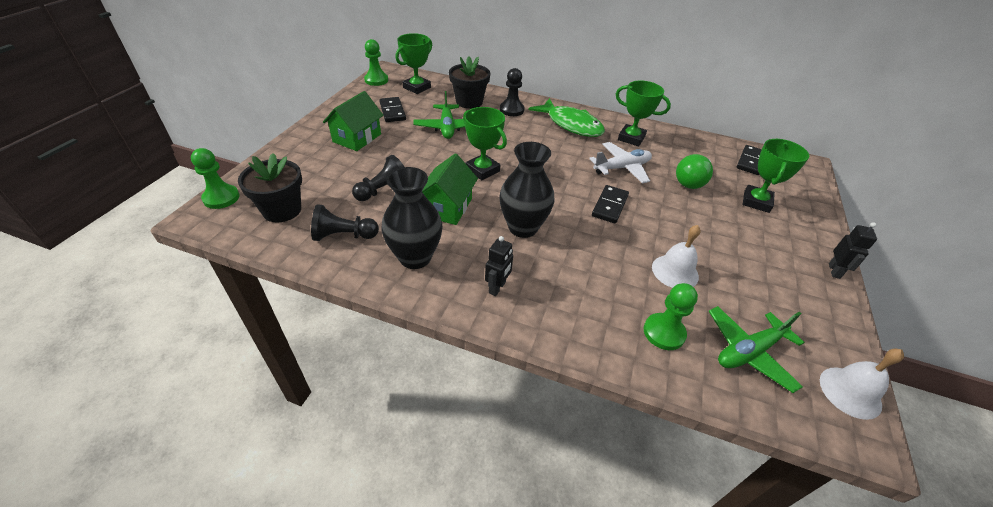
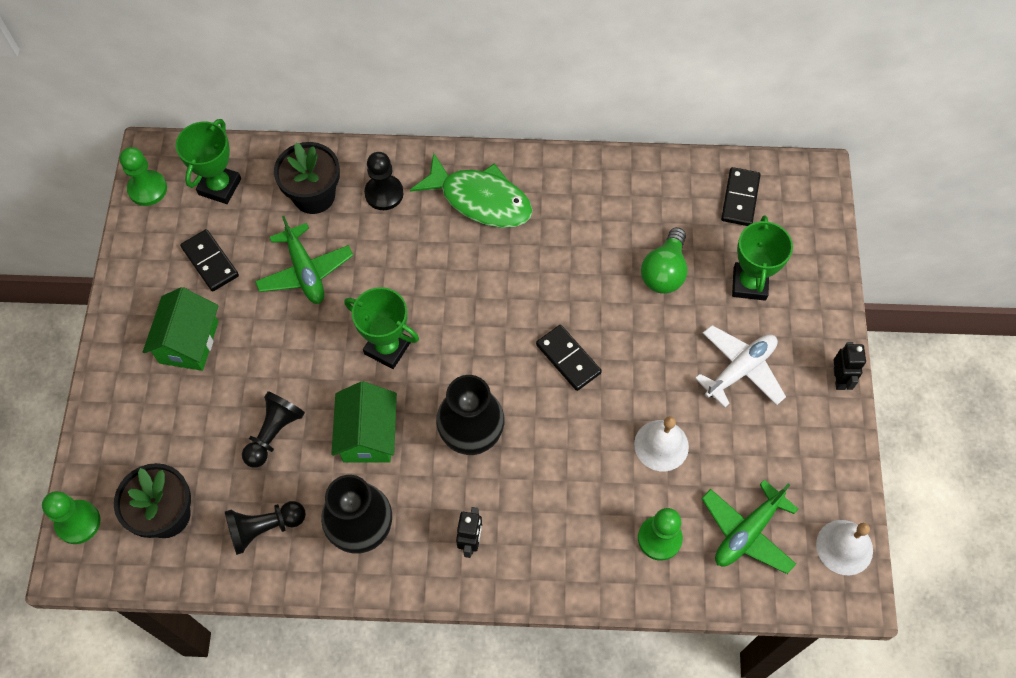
camera: 15 degrees left, 20 degrees up
(610, 206) = (568, 359): black domino -> black domino turned 45 degrees counterclockwise
(622, 168) = (570, 276): white plane -> white plane (740, 370)
(631, 138) = (571, 202): green trophy -> none

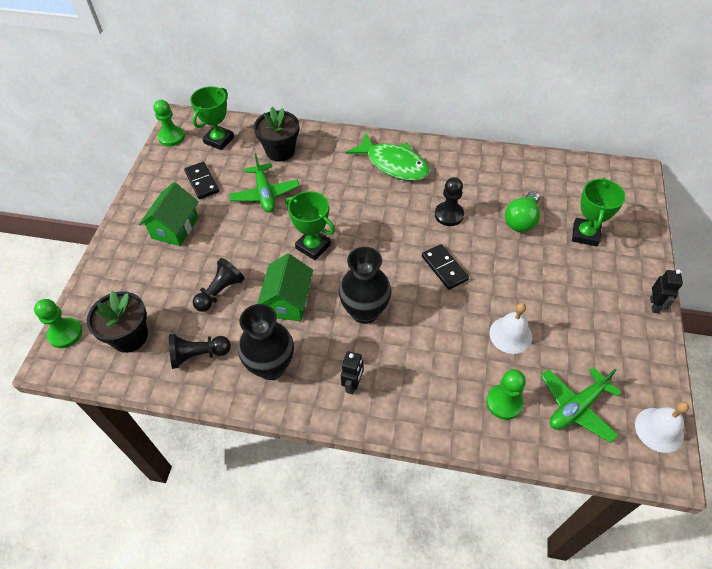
camera: 10 degrees right, 10 degrees down
(384, 193) = (328, 154): black pawn -> black pawn (449, 215)
(740, 198) = (580, 181): black domino -> none
(740, 370) = (575, 290): white plane -> none

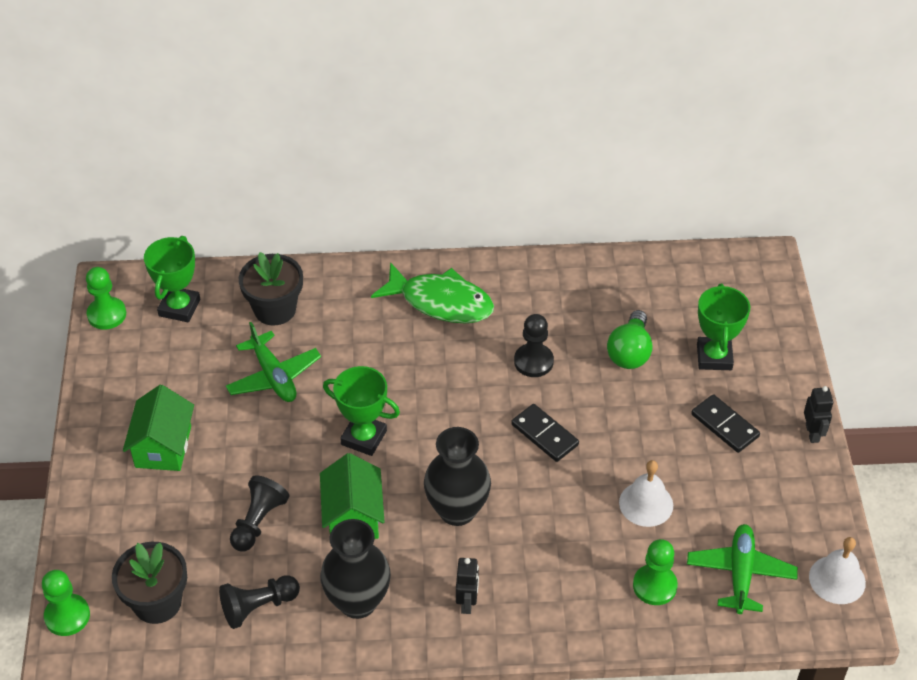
camera: 15 degrees left, 5 degrees down
(202, 182) = (177, 374): black domino -> black domino (724, 425)
(577, 407) = (740, 573): green plane -> green plane turned 150 degrees clockwise

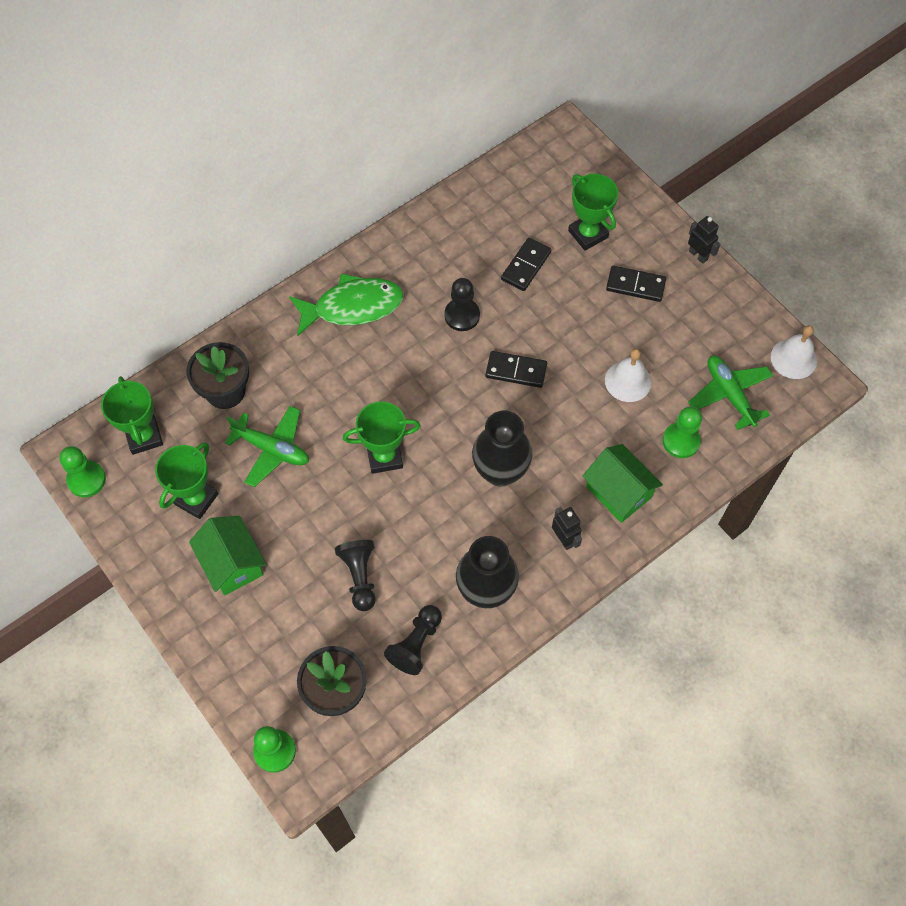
camera: 35 degrees left, 15 degrees up
(178, 379) = (196, 499): none -> green trophy
(353, 516) = (428, 525): green house -> green house (618, 492)
(630, 352) = (526, 266): green light bulb -> black domino

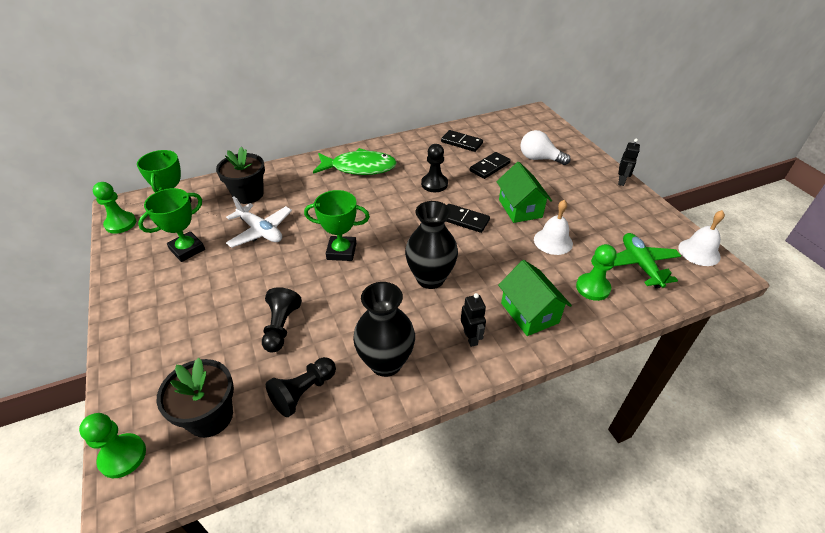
camera: 15 degrees right, 20 degrees down
(232, 563) = (186, 295): green house -> green house (520, 208)
(272, 449) = (260, 231): green plane -> white plane
(588, 234) = (539, 159): green trophy -> white light bulb
(635, 285) = (570, 189): black domino -> black domino (461, 143)
(698, 255) = (621, 181): black robot -> black robot turned 45 degrees clockwise

